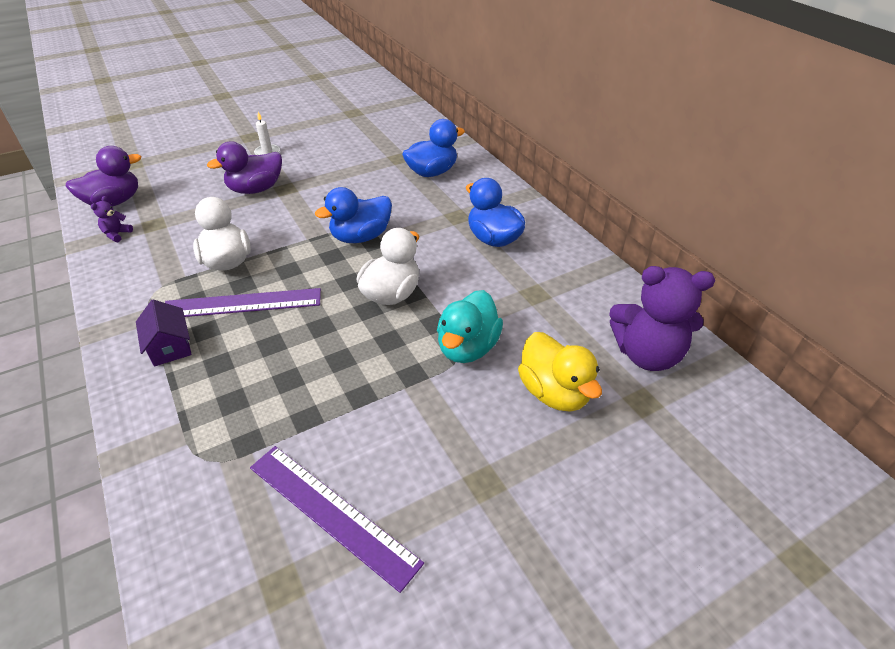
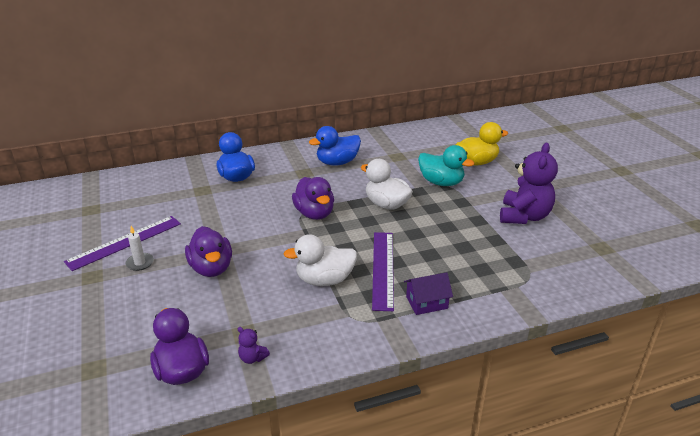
camera: 80 degrees left, 10 degrees down
(332, 513) = (559, 232): purple ruler -> purple ruler (124, 242)
(361, 237) = (314, 213): blue duck -> purple duck
(647, 354) = (451, 135): purple teddy bear -> purple teddy bear (524, 216)

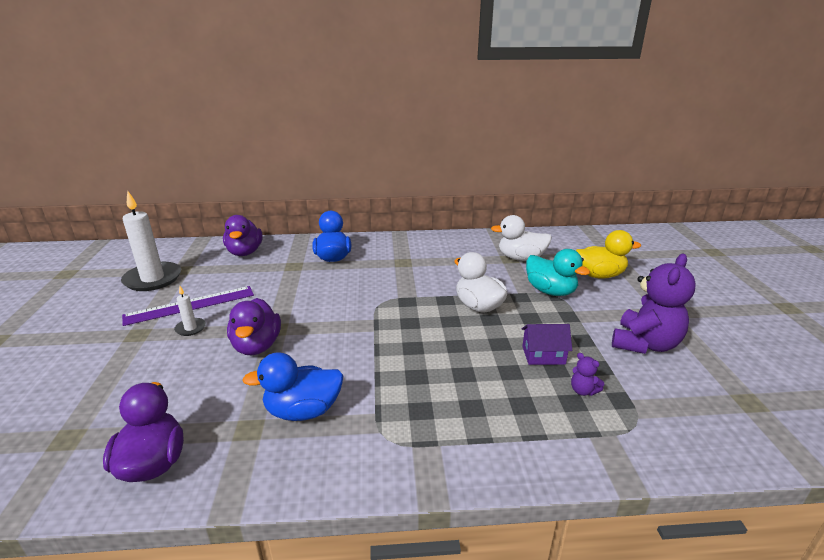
camera: 15 degrees right, 5 degrees down
(68, 223) = (153, 279): none -> white candle
(252, 358) = (240, 464): purple teddy bear -> purple teddy bear (583, 391)
(314, 213) = (394, 305): purple duck -> purple duck (245, 252)
(324, 280) = (371, 381): white duck -> white duck (520, 258)
(337, 162) = (442, 257): blue duck -> blue duck (303, 411)
(383, 269) = (446, 380): purple ruler -> none
(427, 302) = (485, 434): purple house -> purple house (543, 355)

